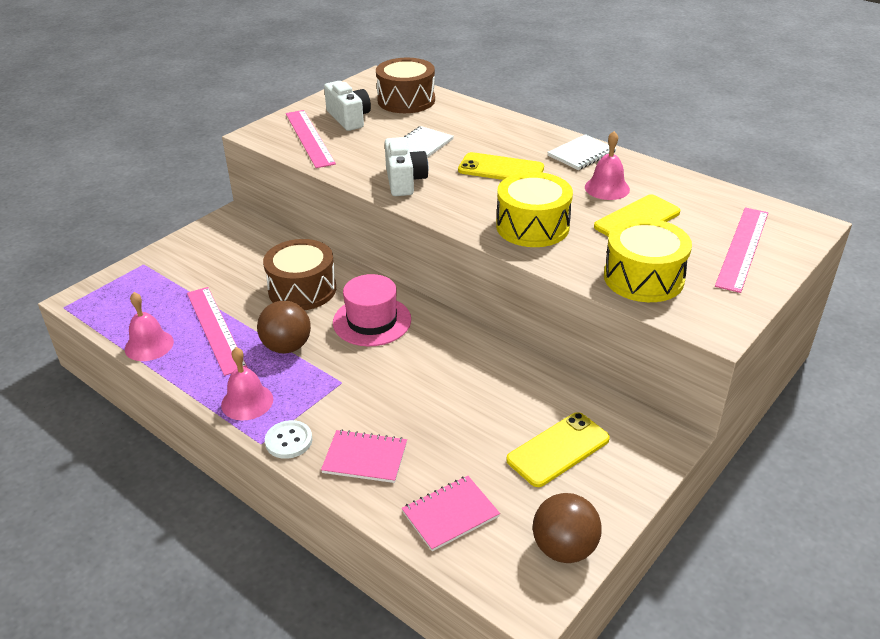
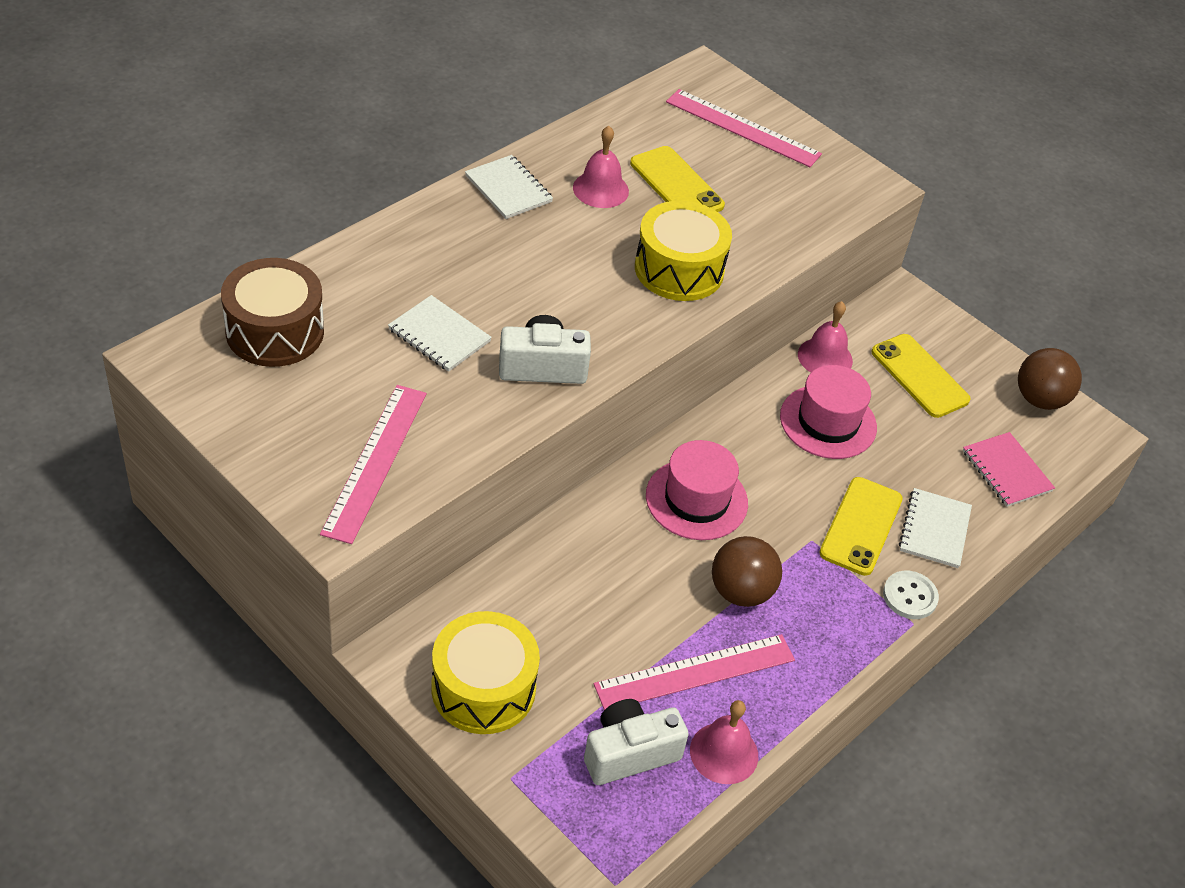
camera: 90 degrees left, 10 degrees up
(247, 402) = (844, 636): pink bell -> pink bell (825, 357)
(302, 289) = (616, 569): brown drum -> none
(309, 138) = (375, 461): pink ruler -> pink ruler turned 60 degrees counterclockwise
(349, 118) = (319, 407): white camera -> white camera (629, 753)
(365, 458) = (934, 530): pink notebook -> white notebook
(475, 388) = (828, 422): none -> pink hat
(501, 169) = (531, 269): yellow phone -> yellow phone (861, 526)
(643, 278) = (791, 210): yellow drum -> yellow drum (483, 688)

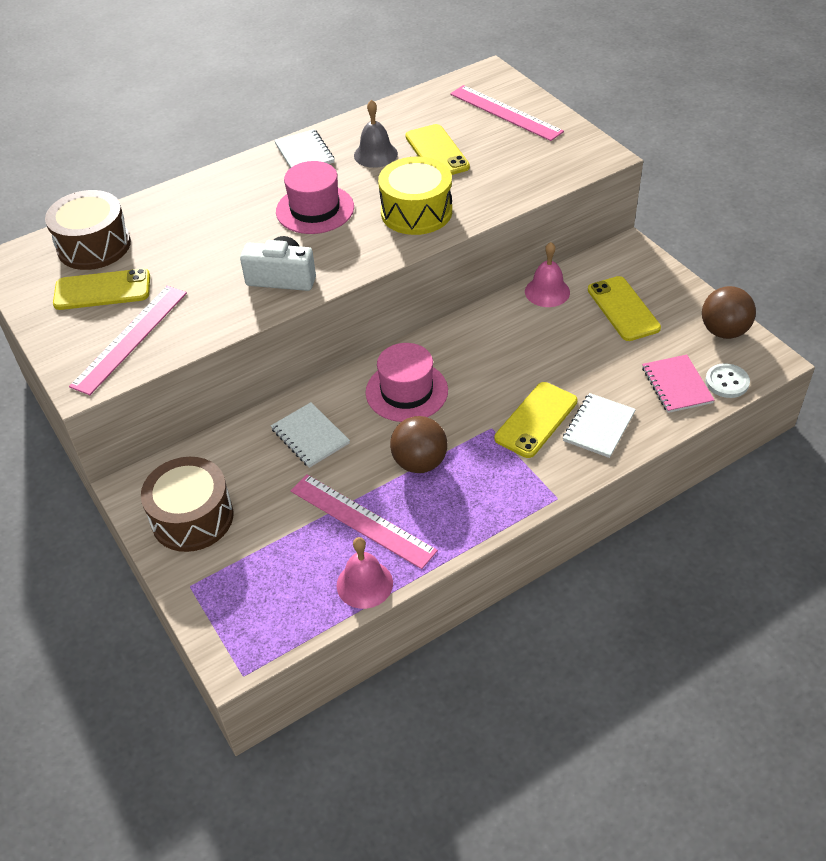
camera: 20 degrees right, 0 degrees up
(311, 395) = (102, 290): none -> yellow phone
(439, 335) = (212, 253): white notebook -> white notebook (310, 436)
(483, 688) = (192, 517): yellow drum -> brown drum
(600, 189) = (375, 154): pink bell -> grey bell
(629, 753) = (288, 577): white camera -> none
(695, 672) = (362, 520): pink ruler -> pink ruler turned 45 degrees clockwise
(828, 422) = (534, 340): pink hat -> pink hat (315, 209)
(910, 596) = (560, 477): white button -> white button (727, 382)

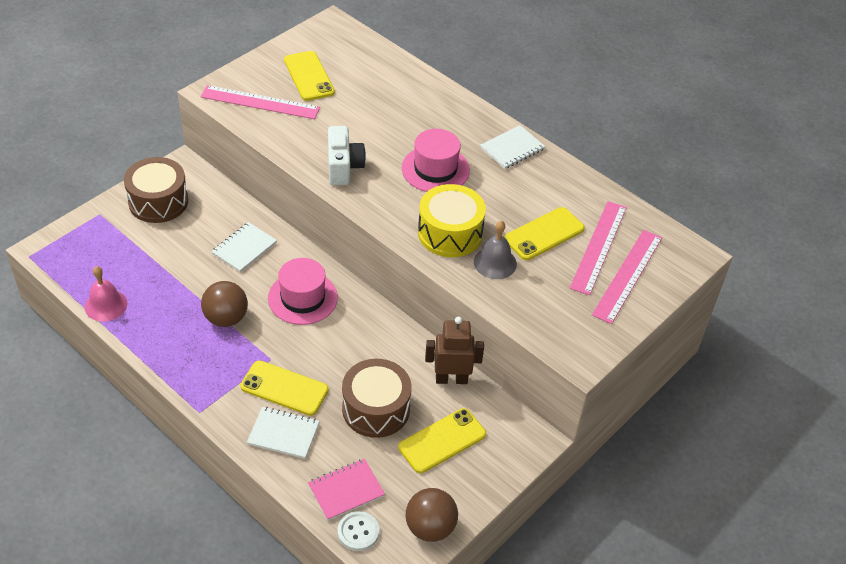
camera: 70 degrees right, 0 degrees up
(94, 246) = (357, 60): brown drum -> brown drum (376, 409)
(362, 520) = (164, 293): pink ruler -> pink ruler (598, 247)
(375, 154) = (526, 193): grey bell -> grey bell (495, 263)
(547, 292) = (451, 379): pink bell -> brown robot

